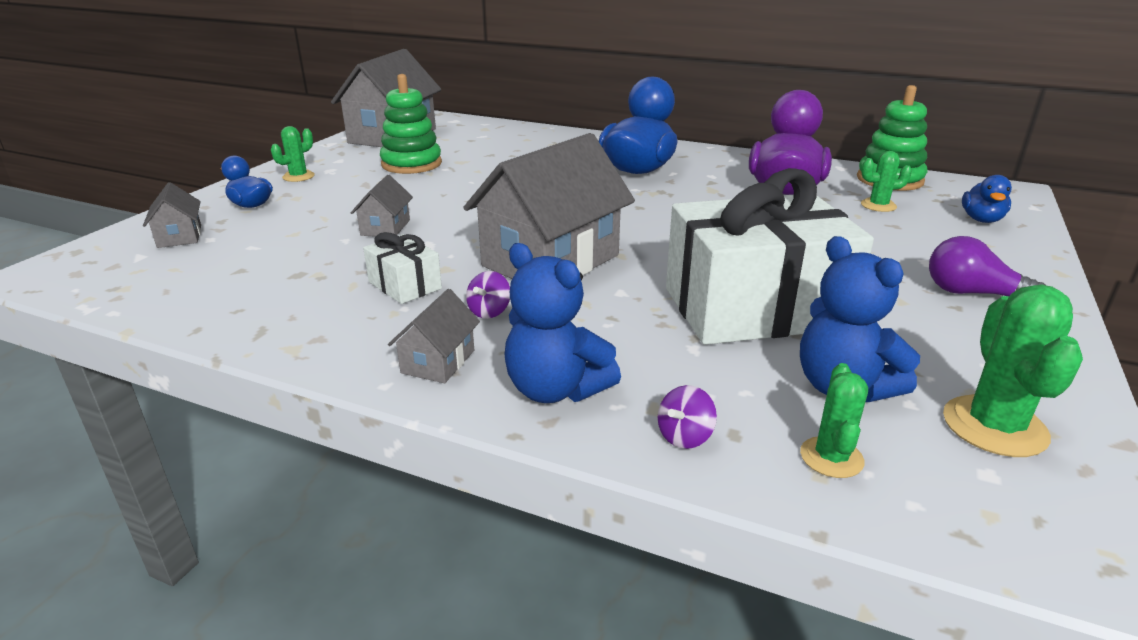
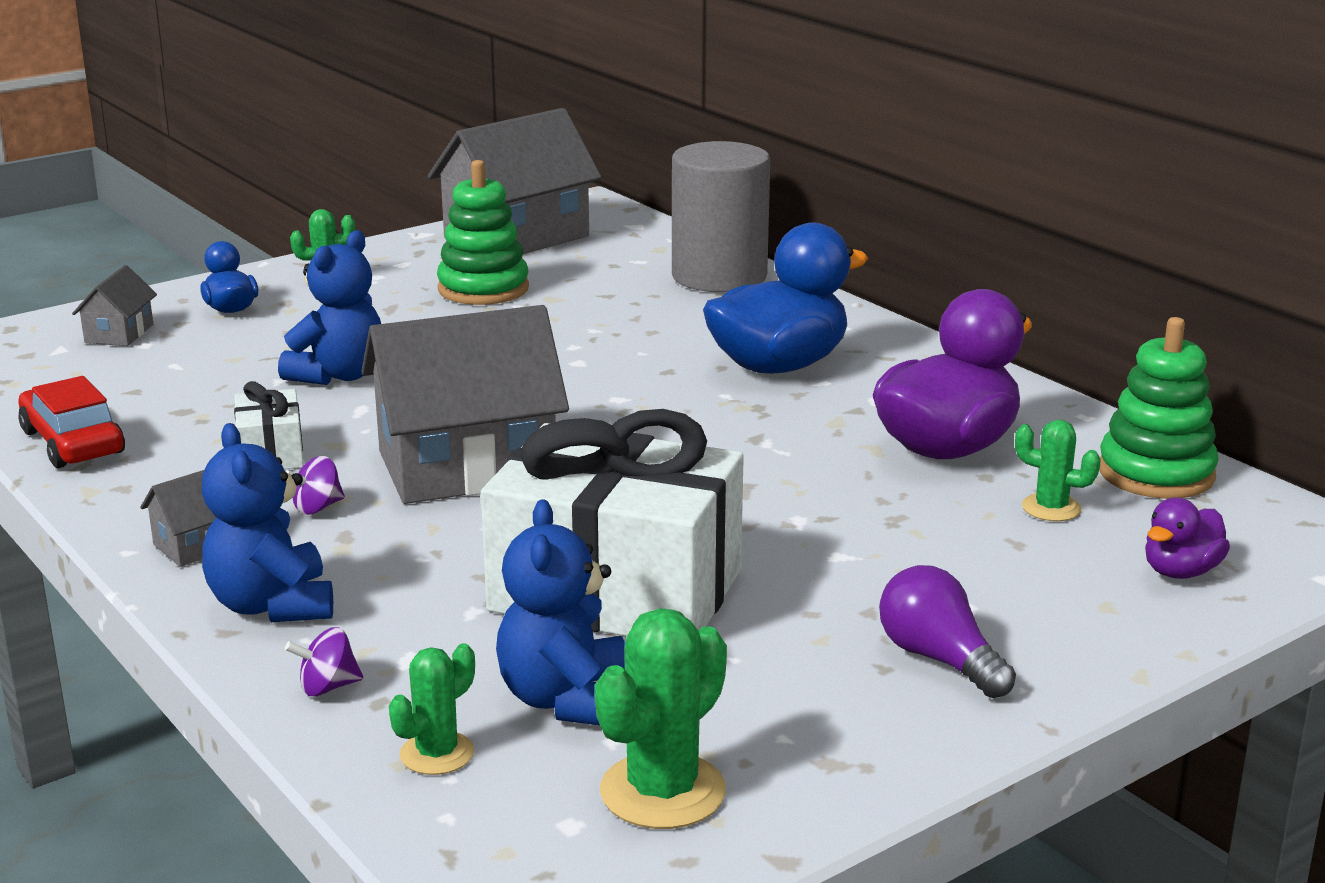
camera: 30 degrees right, 5 degrees down
(233, 317) = (73, 442): none -> red car
(385, 227) = (339, 375): grey house -> blue teddy bear
(538, 135) = (719, 276): none -> grey cylinder
(981, 219) = (1180, 571): blue duck -> purple duck

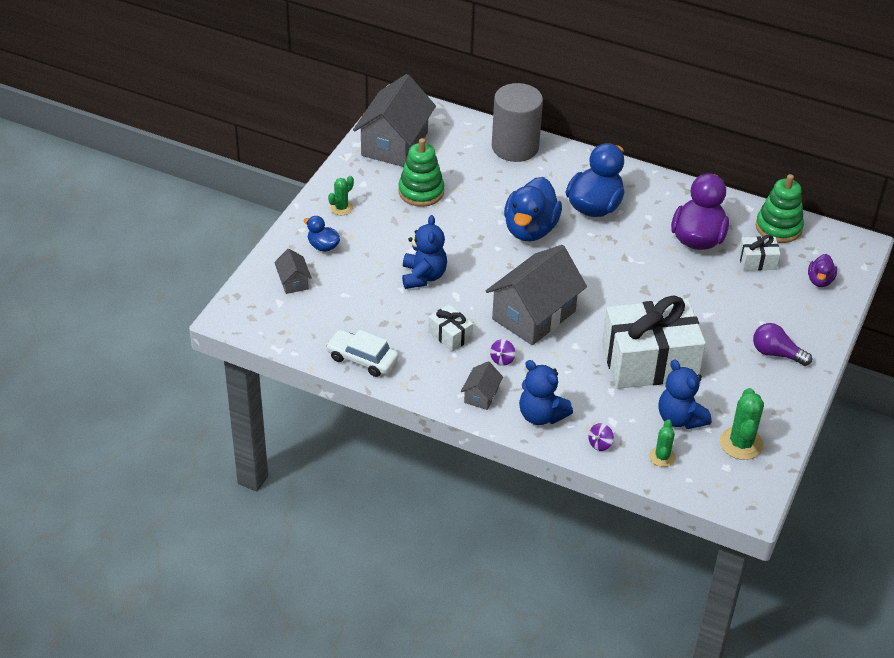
camera: 30 degrees left, 20 degrees up
(73, 442) = (362, 359): red car -> white car
(615, 366) = (530, 229): none -> blue duck
(1051, 508) = (757, 261): green cactus -> white gift

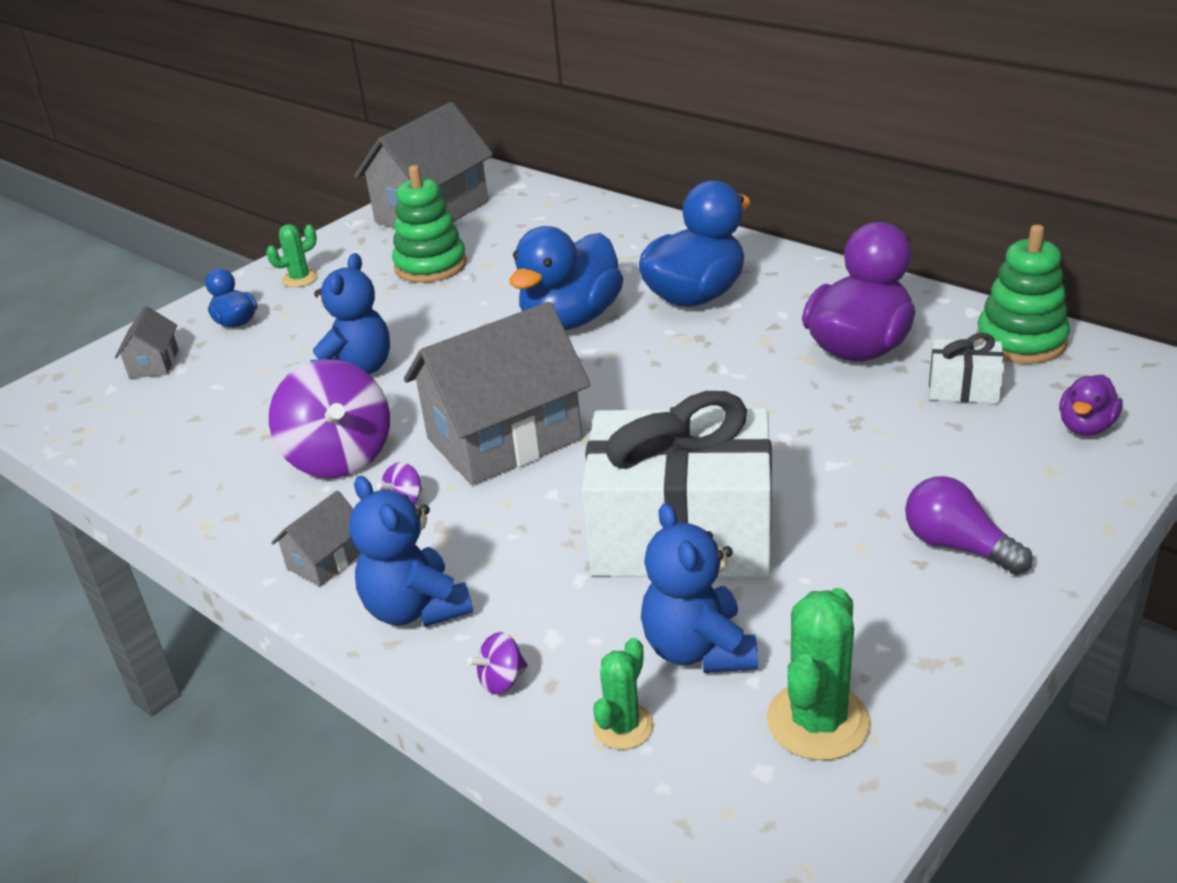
camera: 20 degrees right, 10 degrees down
(362, 359) = (168, 479): white car -> none
(450, 335) = (339, 457): white gift -> purple spinning top
(515, 147) = (607, 221): grey cylinder -> none

